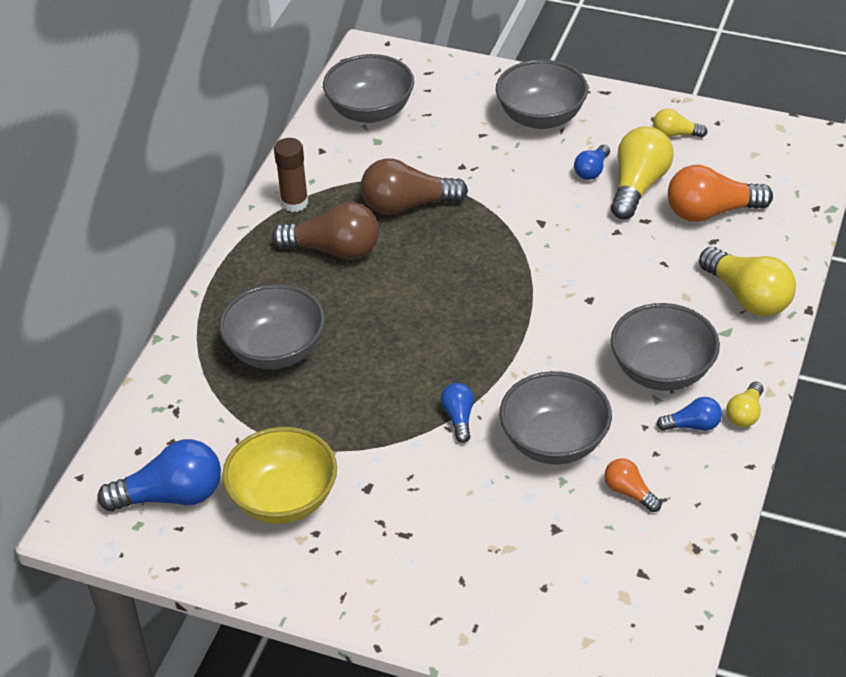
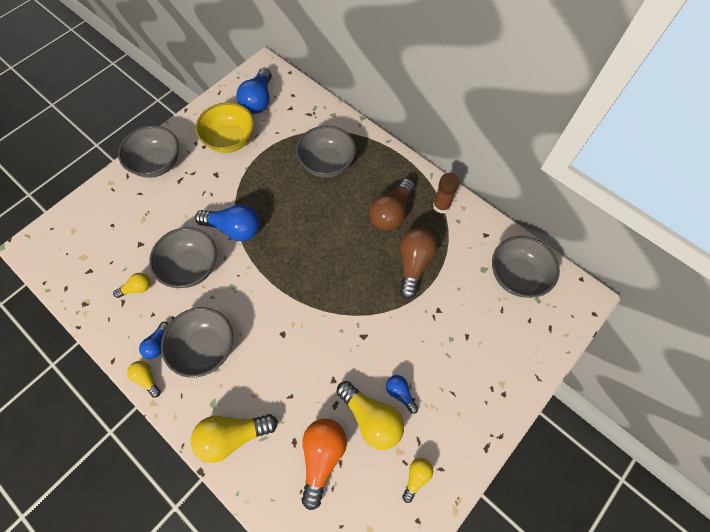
camera: 110 degrees right, 20 degrees up
(458, 418) = (234, 228): blue light bulb -> blue light bulb, size x1.89
(541, 117) = (472, 385): grey bowl -> grey bowl (157, 163)
(629, 492) = (137, 288): orange light bulb -> yellow light bulb

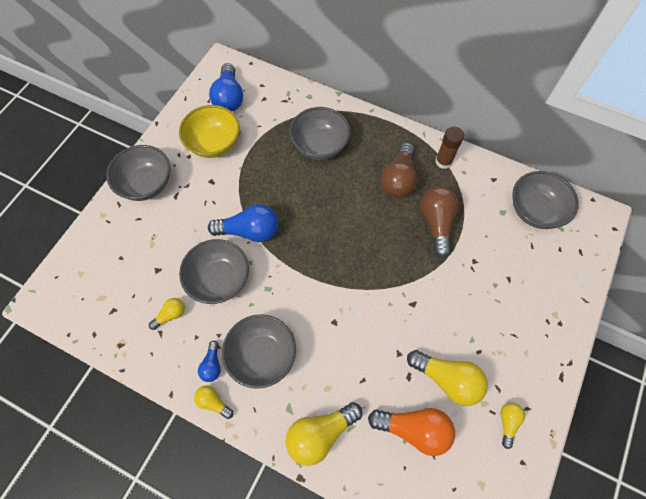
camera: 15 degrees left, 0 degrees up
(322, 457) = (414, 429): orange light bulb -> orange light bulb turned 105 degrees clockwise
(400, 393) = (466, 348): blue light bulb -> none

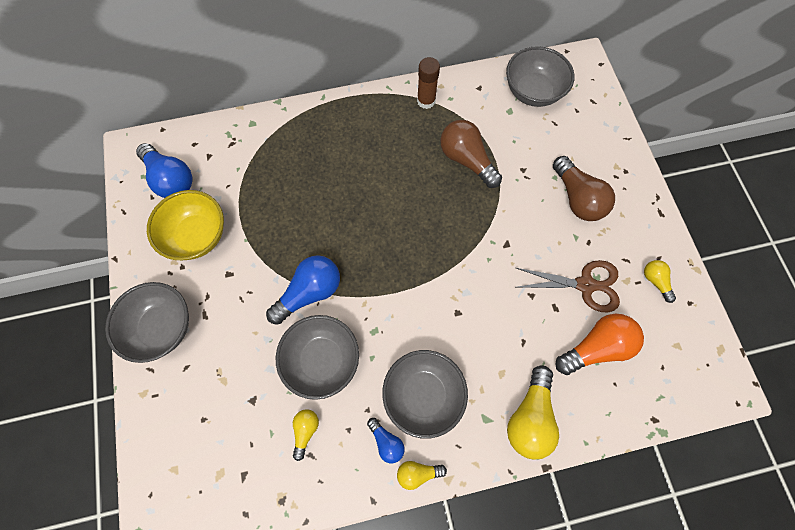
camera: 40 degrees left, 5 degrees up
(320, 145) = (304, 163): grey bowl -> none
(398, 179) = (402, 144): brown light bulb -> brown light bulb (577, 198)
(447, 379) = (585, 285): yellow light bulb -> brown scissors

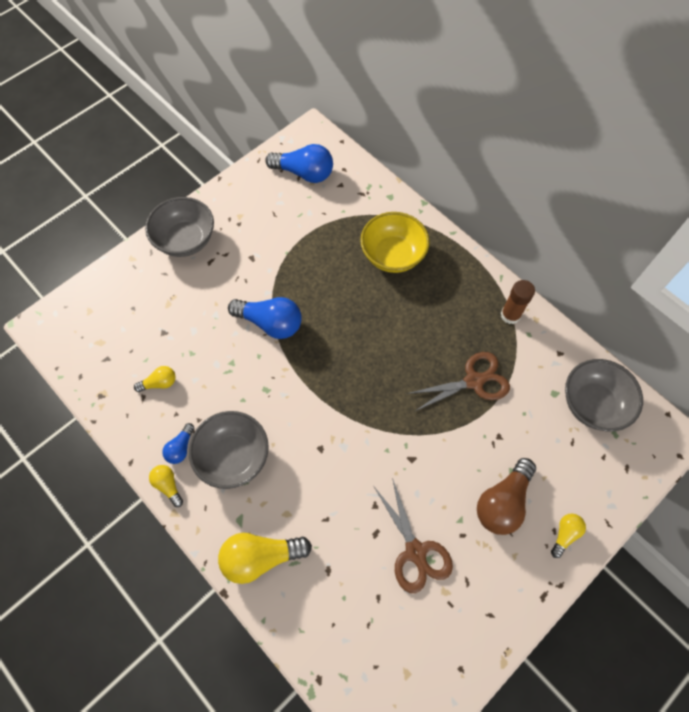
camera: 60 degrees right, 5 degrees down
(171, 179) = (304, 173): blue light bulb -> blue light bulb turned 90 degrees counterclockwise
(197, 235) = (269, 218): yellow bowl -> yellow bowl (393, 255)
(322, 360) = (220, 363): grey bowl -> none
(466, 160) = (473, 381): brown light bulb -> brown scissors
(595, 347) = (358, 589): orange light bulb -> none
(655, 281) = (462, 621): yellow light bulb -> yellow light bulb (564, 534)

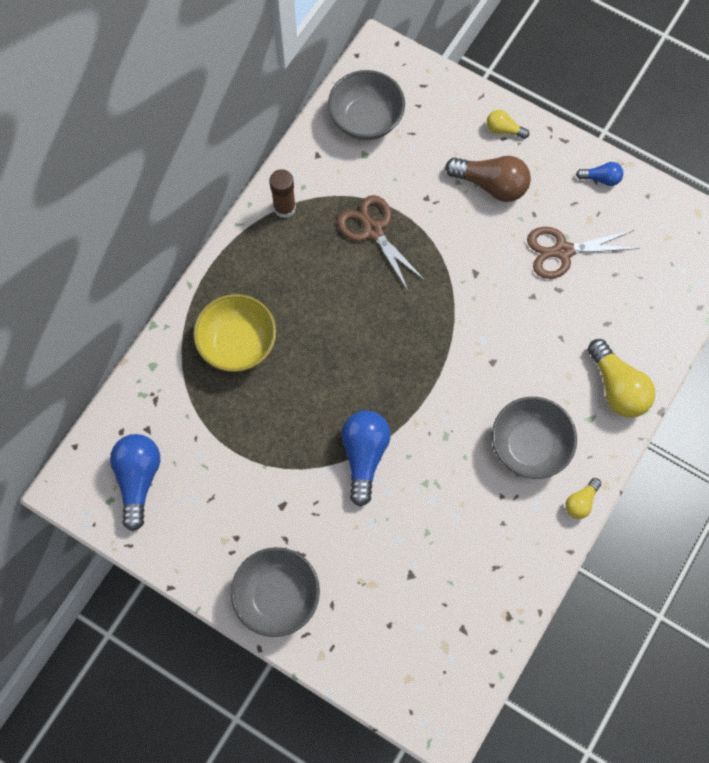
camera: 105 degrees left, 5 degrees up
(159, 383) = (473, 555): yellow light bulb -> none
(181, 448) = (538, 504): blue light bulb -> blue light bulb (601, 178)
(415, 551) = (563, 251): brown scissors -> brown scissors turned 150 degrees counterclockwise

